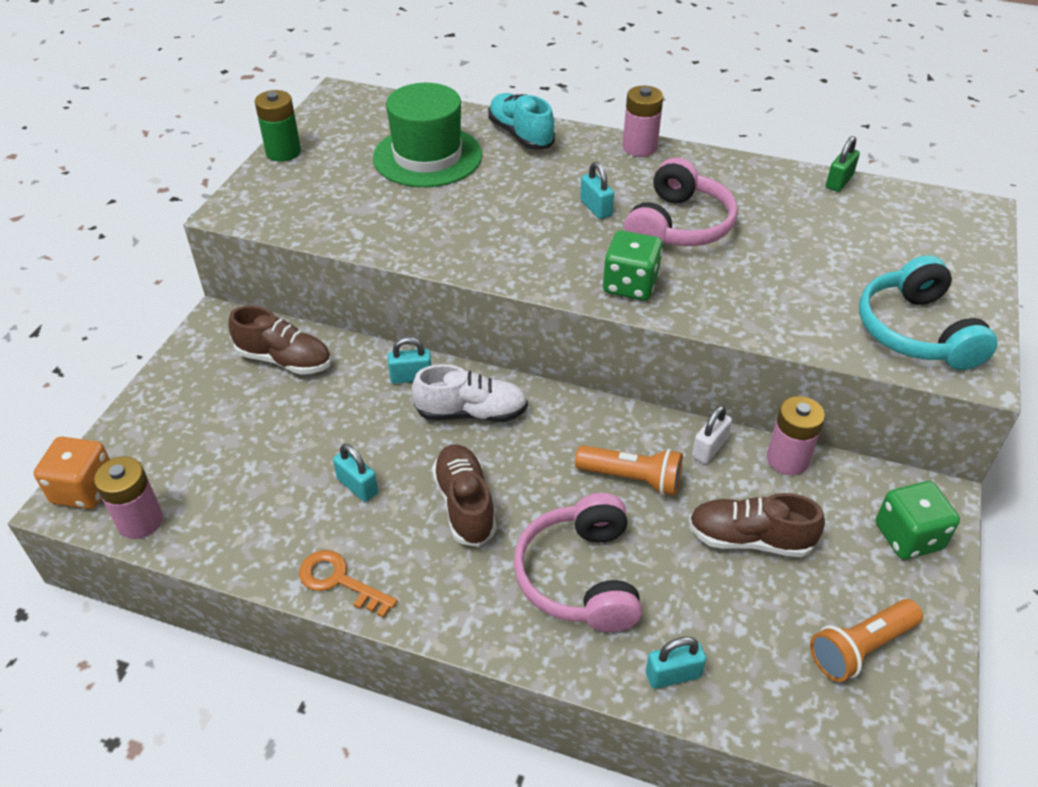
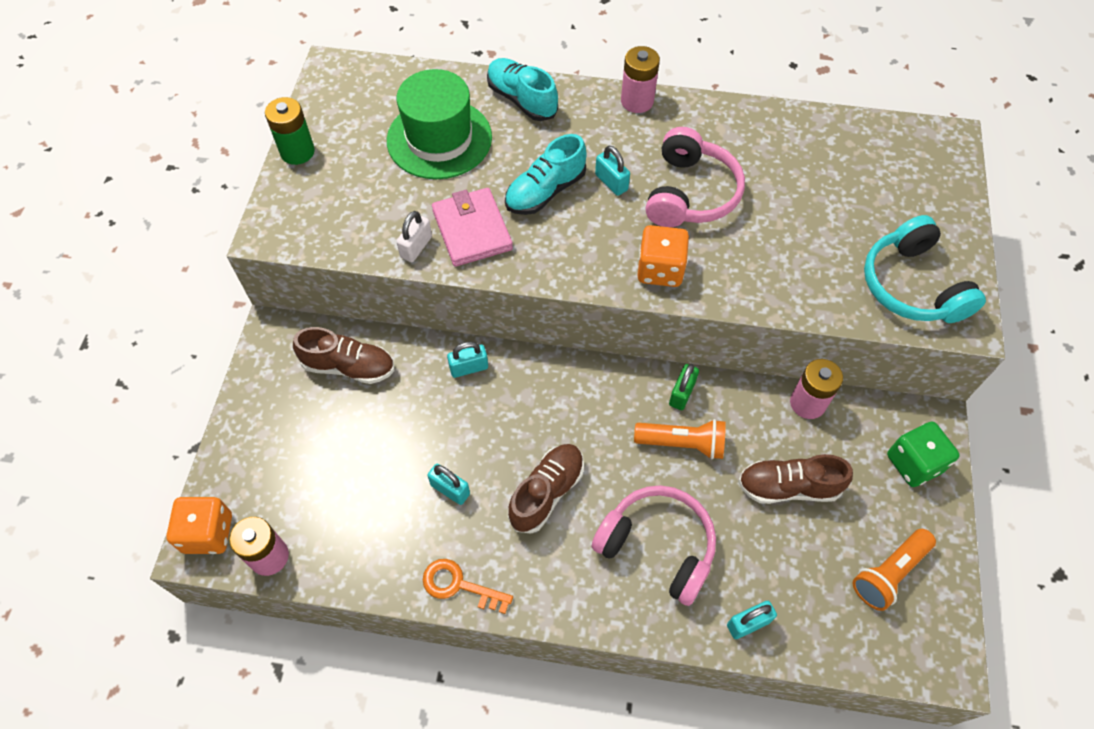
camera: 10 degrees left, 15 degrees up
(438, 231) = (472, 230): none -> pink wallet
(464, 504) = (547, 492): brown shoe -> brown shoe turned 60 degrees clockwise
(471, 413) = (531, 398): white shoe -> none
(524, 208) = (545, 191): none -> turquoise shoe
(580, 576) = (657, 546): pink headphones -> pink headphones turned 135 degrees clockwise
(630, 285) = (660, 270): green dice -> orange dice
(709, 448) = (741, 402): white padlock -> white padlock (416, 247)
(839, 182) = (824, 120): green padlock -> green padlock (682, 393)

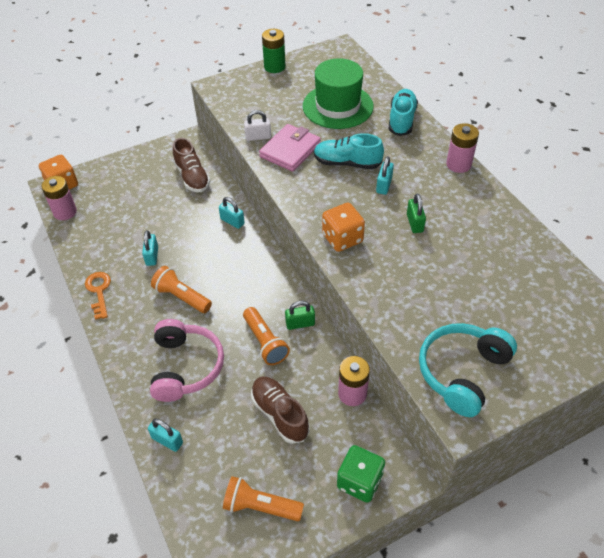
camera: 55 degrees right, 10 degrees down
(547, 492) = (182, 297): brown shoe -> orange flashlight
(690, 193) = (414, 223): pink headphones -> green padlock

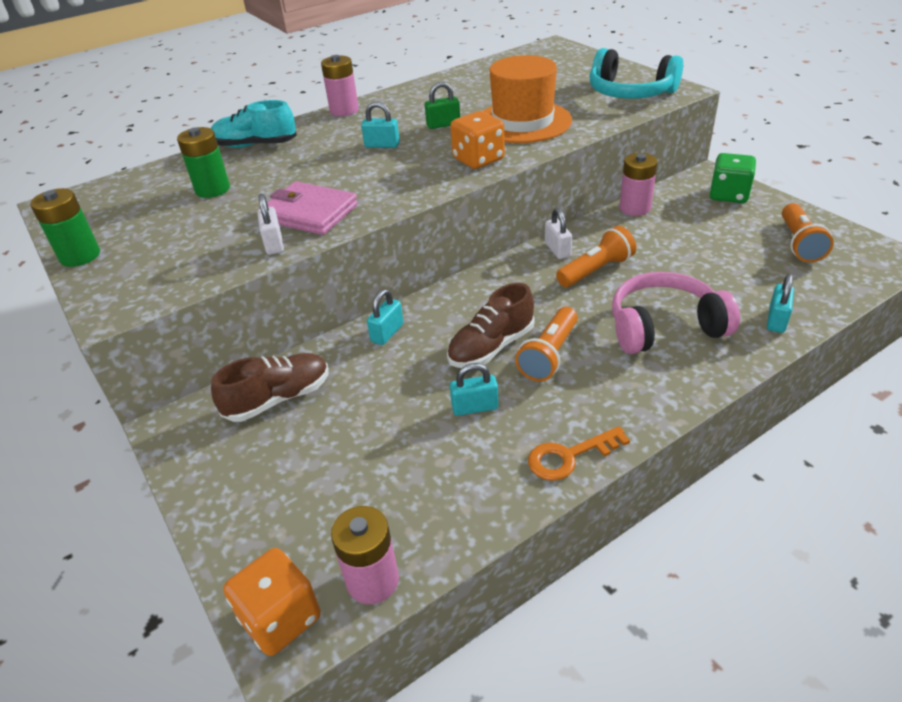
camera: 95 degrees left, 10 degrees down
(279, 414) = (687, 247): brown shoe -> brown shoe (491, 347)
(300, 323) = (557, 250): green padlock -> white padlock
(338, 106) = (213, 189): green hat -> green battery
(347, 163) = (339, 170): turquoise shoe -> none
(408, 275) = (522, 122): none -> orange hat

